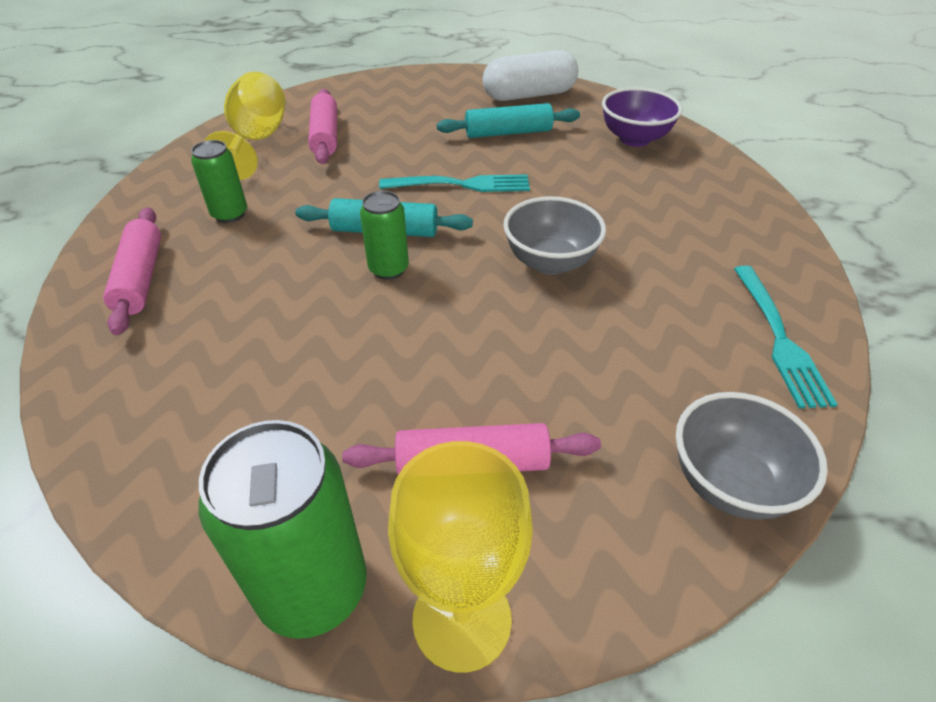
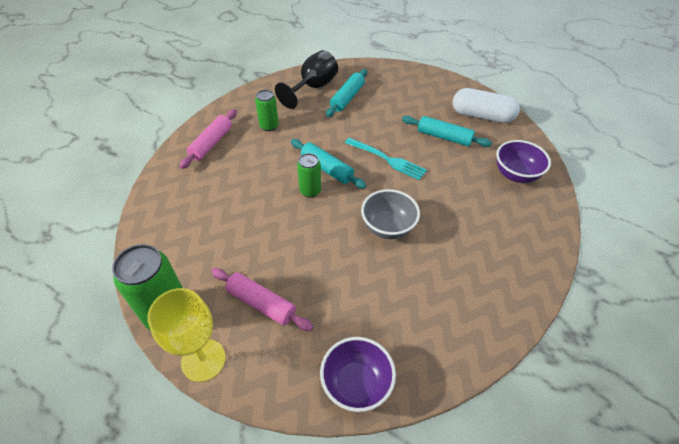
camera: 35 degrees right, 5 degrees up
(257, 141) = (313, 87): yellow goblet -> black goblet
(325, 136) = (347, 98): pink rolling pin -> turquoise rolling pin
(730, 483) = (356, 384): grey bowl -> purple bowl
(779, 338) = (462, 336): turquoise fork -> none

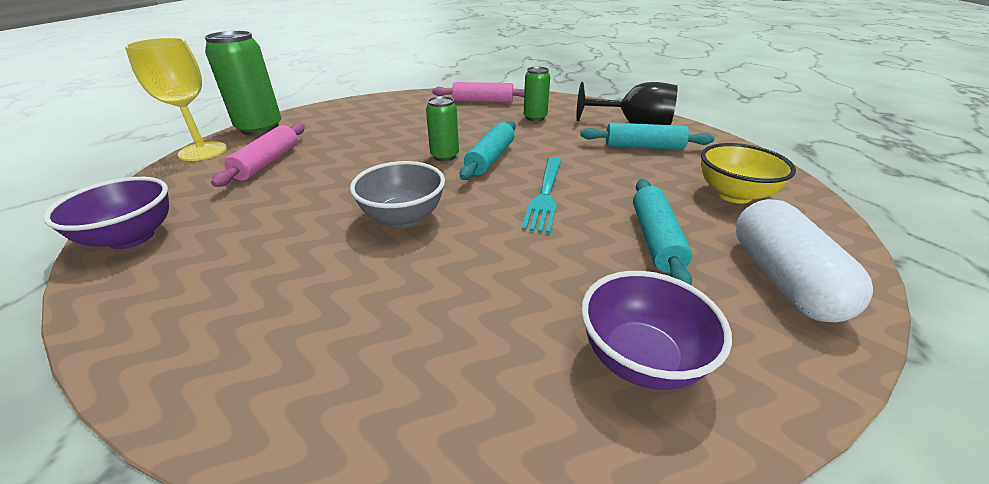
camera: 70 degrees right, 15 degrees down
(416, 94) = (733, 195): none -> yellow bowl

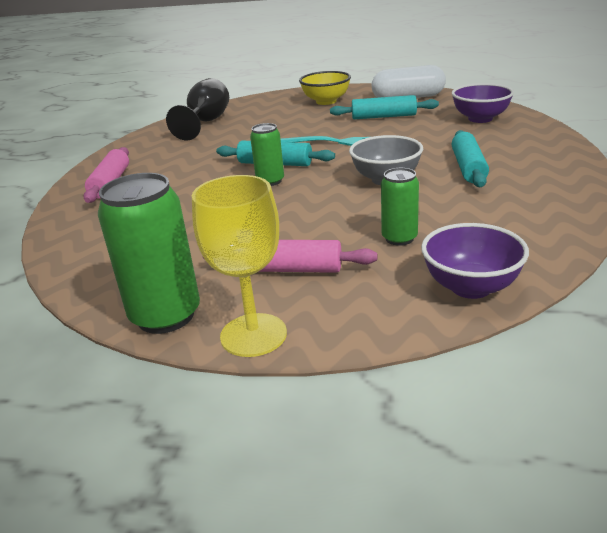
camera: 90 degrees left, 5 degrees down
(535, 117) = (176, 155): green can -> green can (399, 238)
(643, 147) = (252, 119): turquoise rolling pin -> turquoise rolling pin (468, 168)

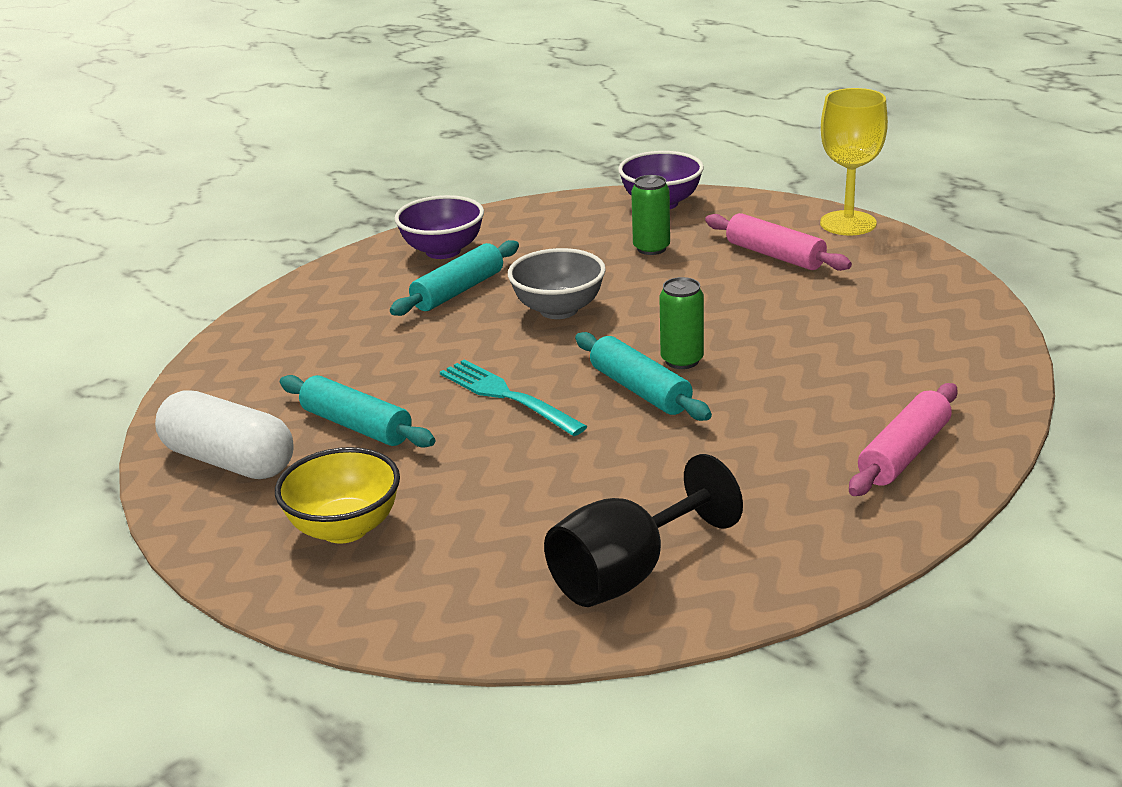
camera: 145 degrees left, 0 degrees up
(165, 316) = (908, 254): green can -> none
(480, 119) = (276, 357): purple bowl -> purple bowl (443, 251)

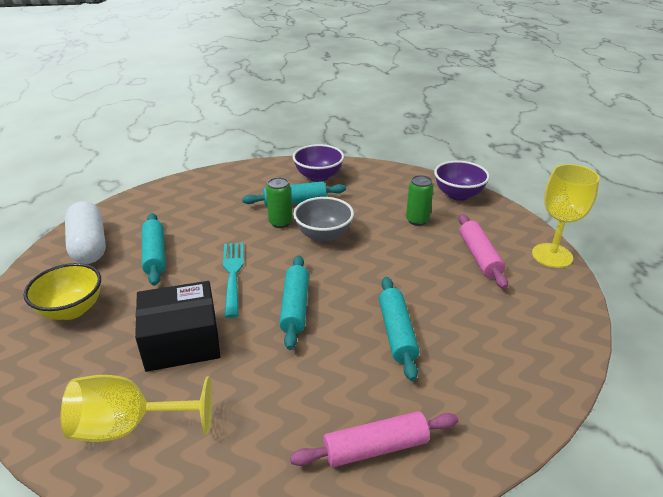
camera: 35 degrees right, 5 degrees up
(556, 482) = (182, 341): none -> black box
(627, 573) = (129, 426): black goblet -> yellow goblet
(682, 360) = (340, 300): green can -> green can (280, 222)
(789, 359) = (397, 333): none -> turquoise rolling pin

